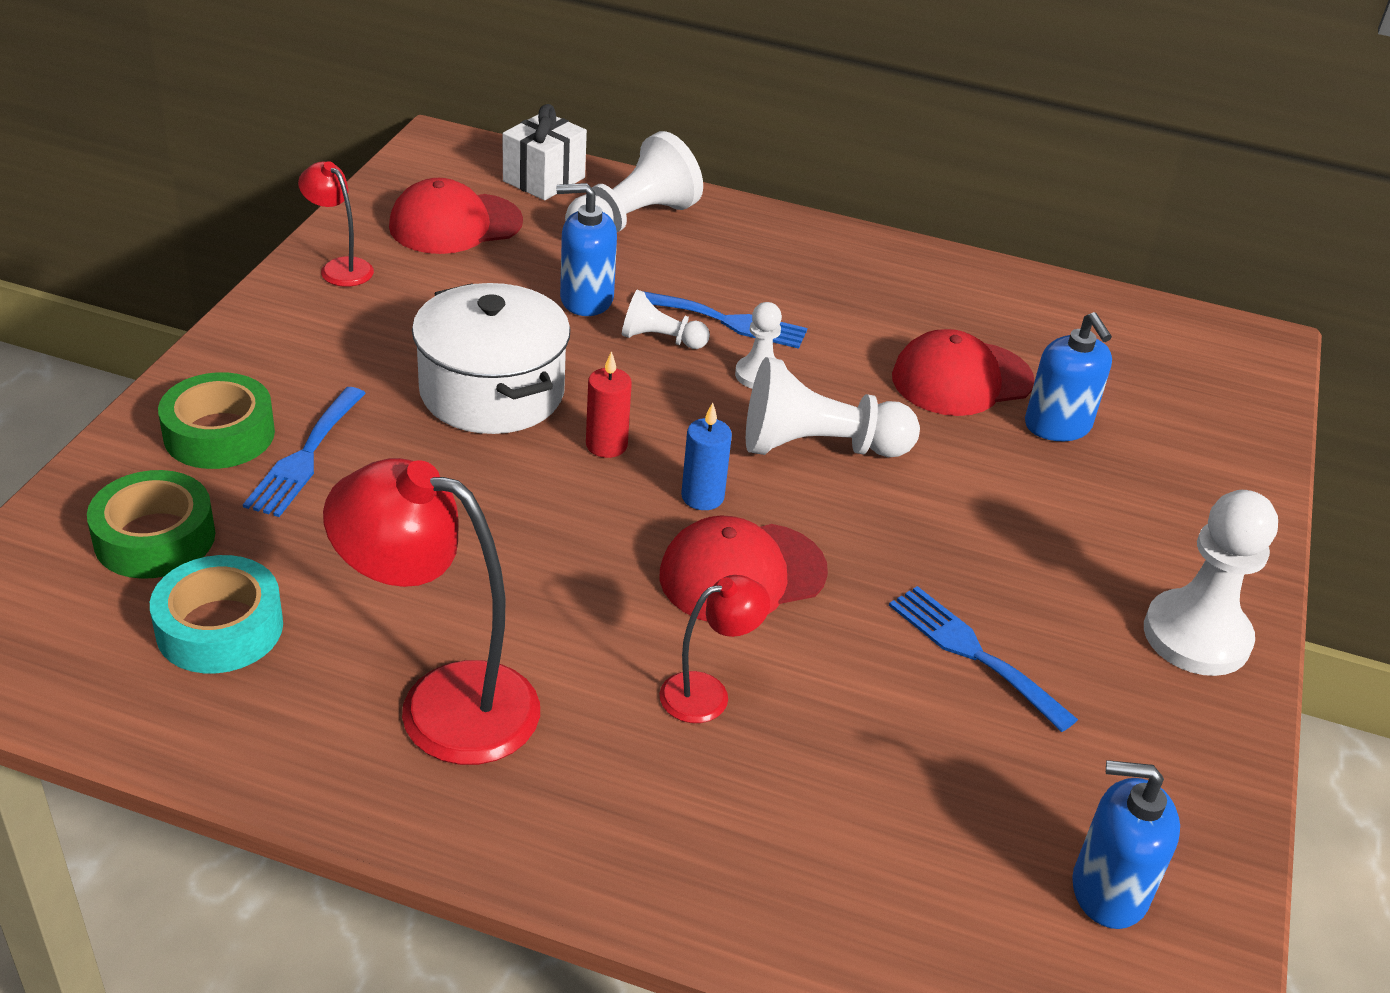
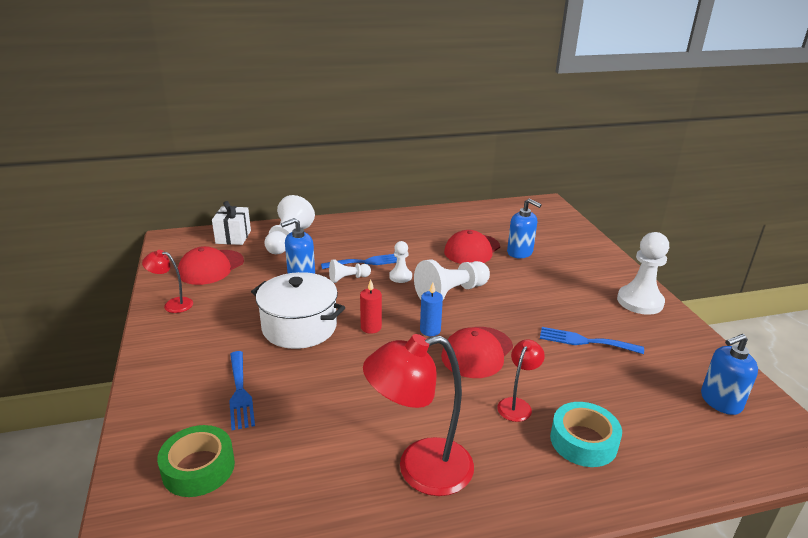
camera: 30 degrees left, 10 degrees down
(219, 434) = (184, 402): green tape -> none
(220, 628) = (278, 493): turquoise tape -> turquoise tape (583, 441)

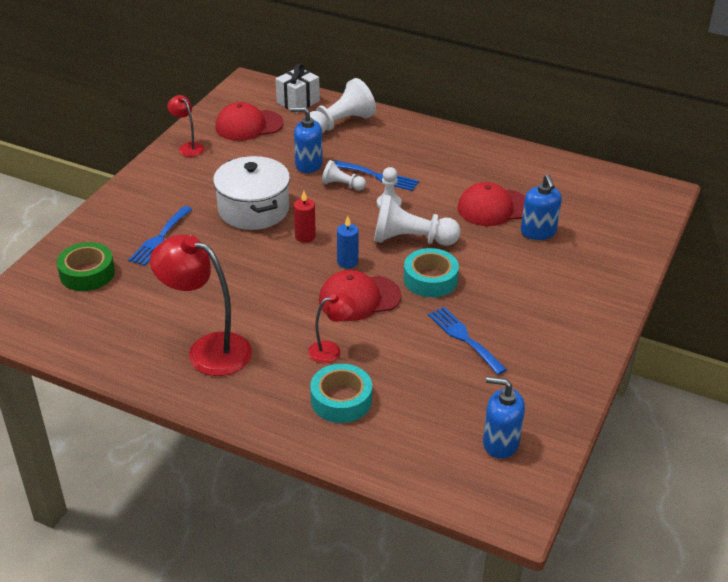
camera: 40 degrees right, 10 degrees up
(503, 313) = (430, 279): none -> turquoise tape
(640, 301) = (579, 335): white pawn -> none

